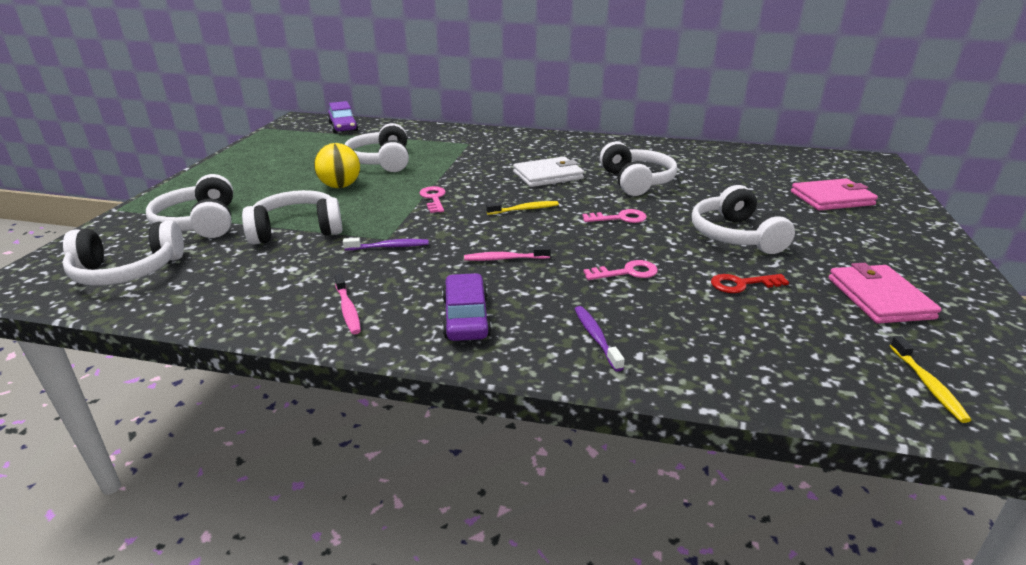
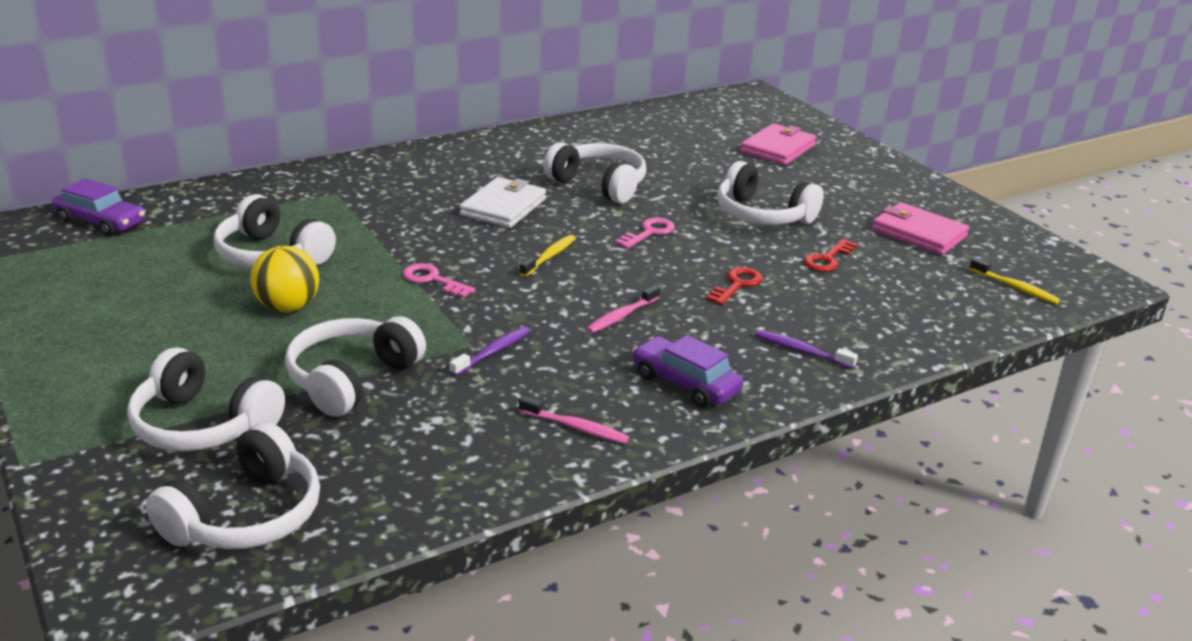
camera: 45 degrees left, 0 degrees up
(627, 272) = (737, 285): pink key -> red key

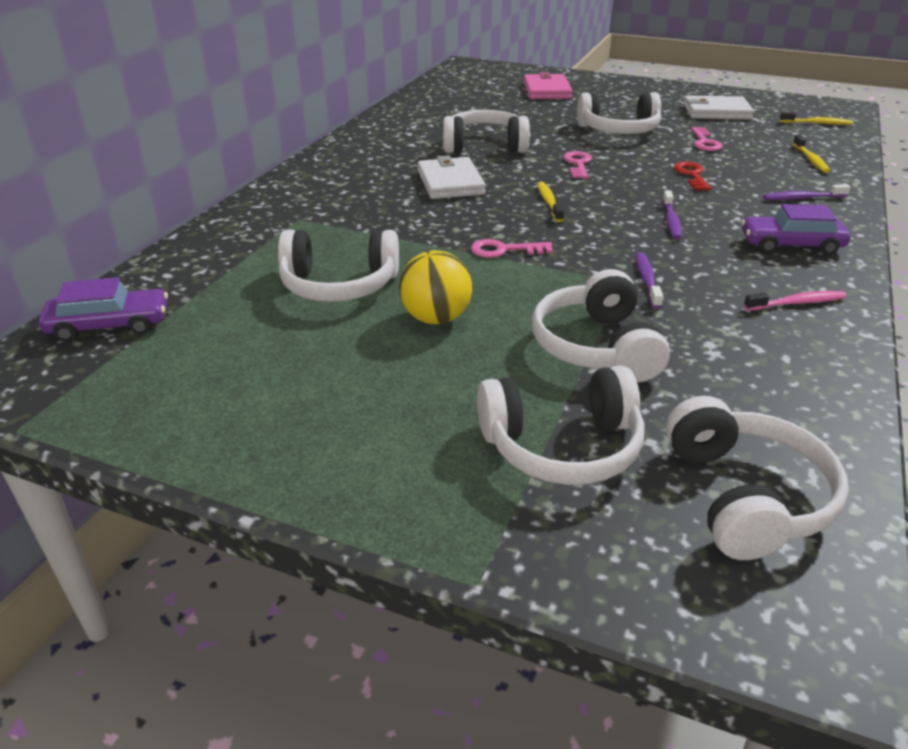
camera: 35 degrees left, 5 degrees up
(621, 316) = (671, 221): pink toothbrush -> purple toothbrush
(827, 259) = (705, 142): red key -> pink key
(907, 320) = (810, 159): none -> yellow toothbrush
(918, 233) = (716, 112): pink wallet -> white wallet

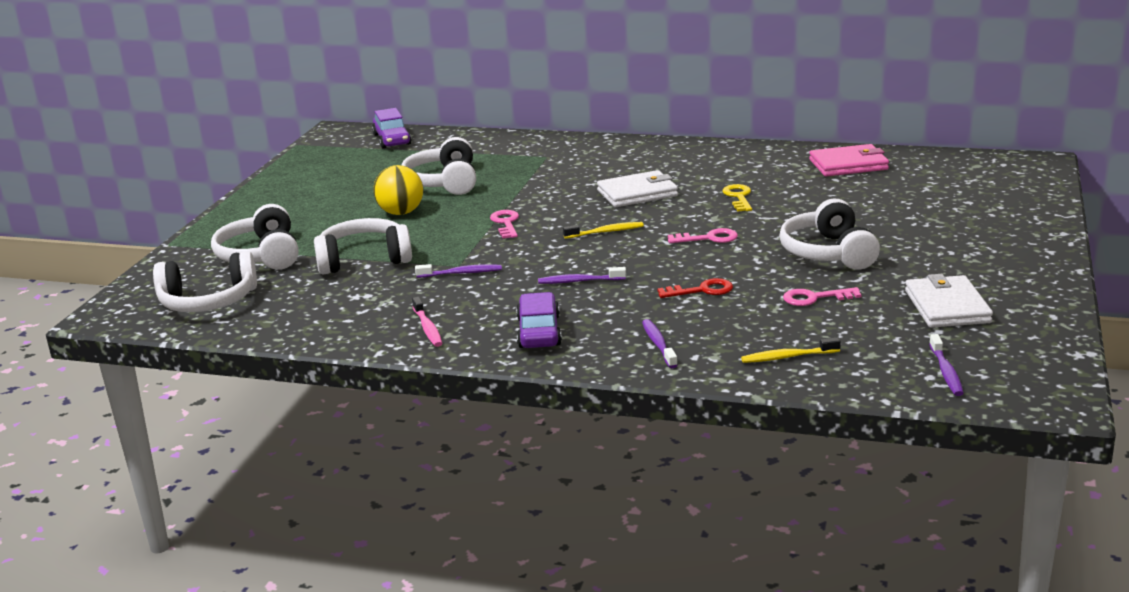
camera: 85 degrees right, 10 degrees down
(484, 146) = (738, 197): white headphones -> yellow key
(546, 90) = (958, 210): pink wallet -> pink wallet (848, 165)
(817, 123) = (946, 372): yellow toothbrush -> purple toothbrush

